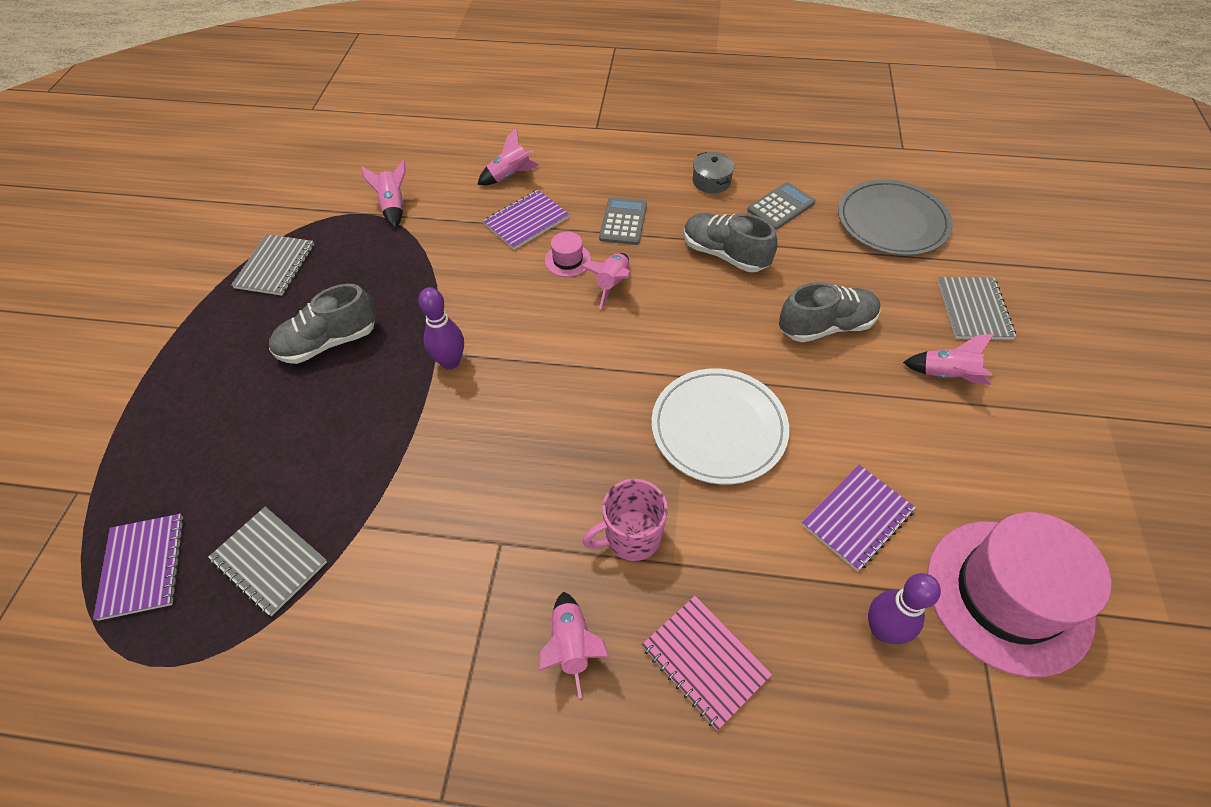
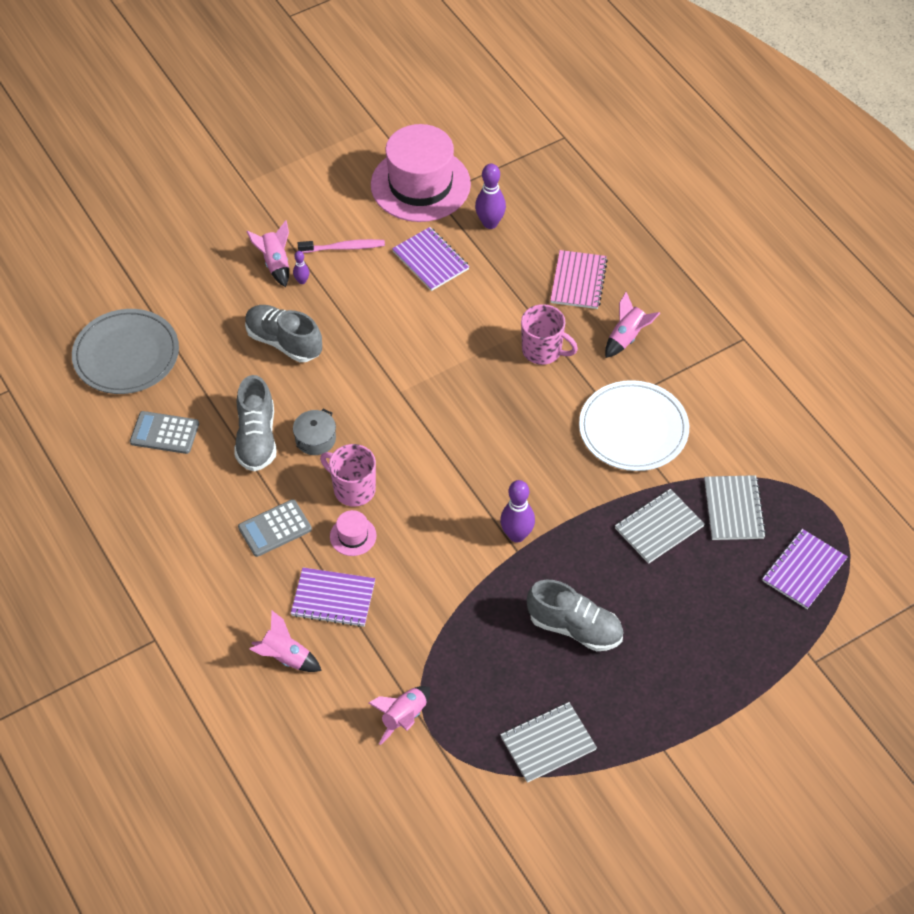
camera: 130 degrees left, 0 degrees up
(612, 284) = (353, 489): pink rocket -> pink mug
(711, 181) = (168, 499): grey pot -> grey pot (315, 439)
(718, 428) = (427, 353): white plate -> white plate (633, 429)
(857, 518) = (430, 260): purple notebook -> purple notebook turned 45 degrees clockwise
(904, 383) = (302, 281): none -> purple bowling pin
(934, 447) = (344, 248): none -> pink toothbrush
(973, 310) = (195, 272): grey notebook -> grey notebook (659, 527)

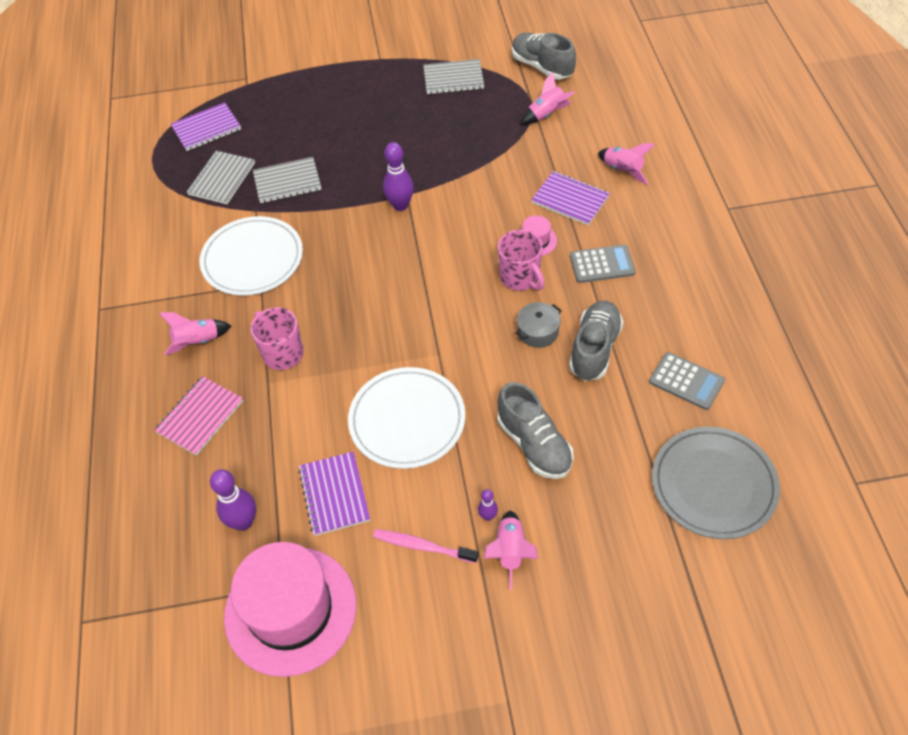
camera: 155 degrees left, 0 degrees up
(400, 329) = (407, 420): none -> white plate
(575, 628) = (394, 135): grey shoe -> grey shoe (542, 67)

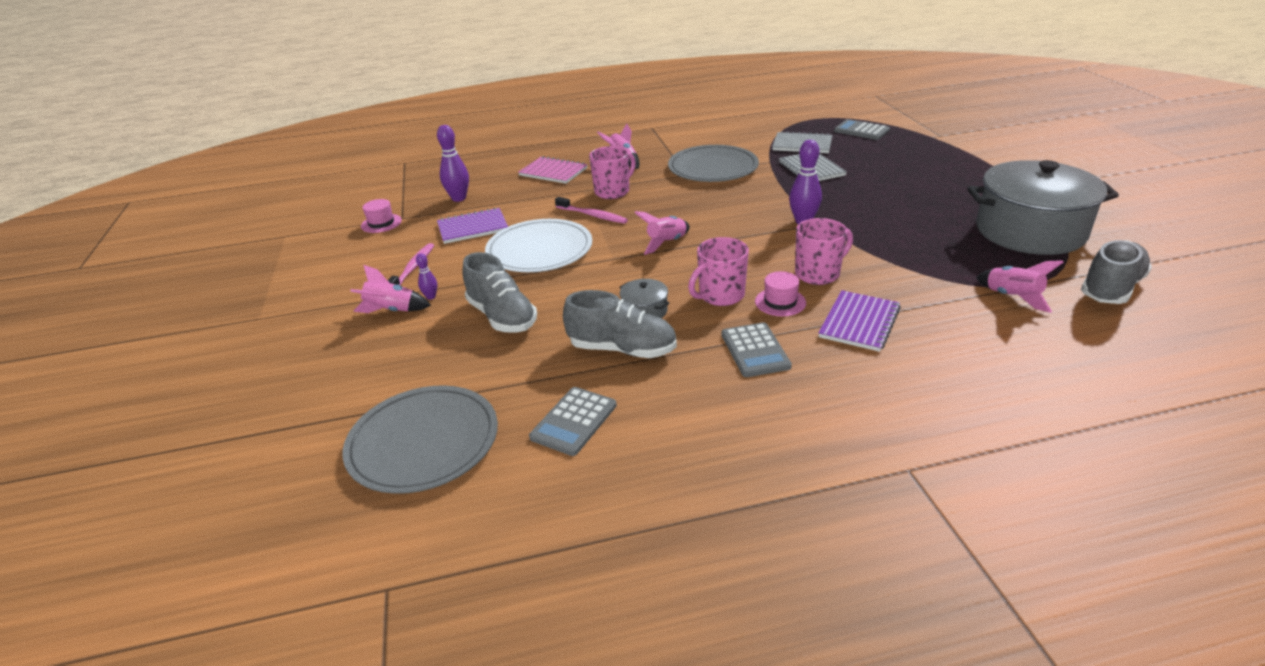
camera: 85 degrees right, 20 degrees down
(206, 128) = (861, 131): purple notebook -> grey calculator
(252, 259) = (713, 168): white plate -> grey plate
(290, 610) = (381, 223): pink hat -> pink hat, size x0.41
(338, 372) = (592, 215): none -> pink toothbrush
(453, 78) = (1030, 231): grey notebook -> grey pot
(496, 210) = (818, 274): none -> pink mug
(534, 444) = (502, 317): grey shoe -> grey shoe turned 90 degrees counterclockwise
(622, 170) = (938, 363): pink rocket -> pink rocket (666, 243)

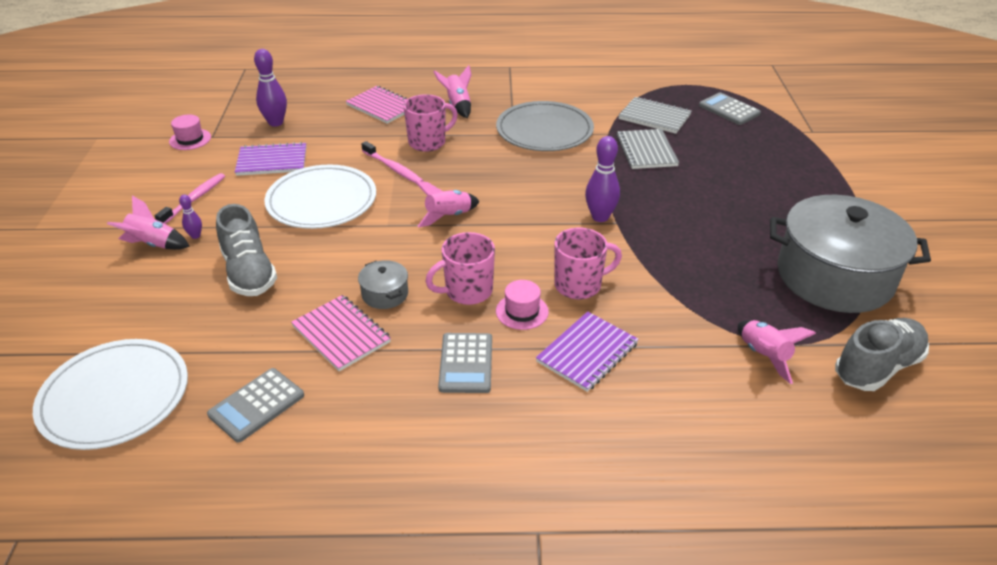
camera: 10 degrees right, 5 degrees up
(423, 442) = (115, 397): grey plate -> white plate
(622, 349) = (341, 334): grey shoe -> pink notebook

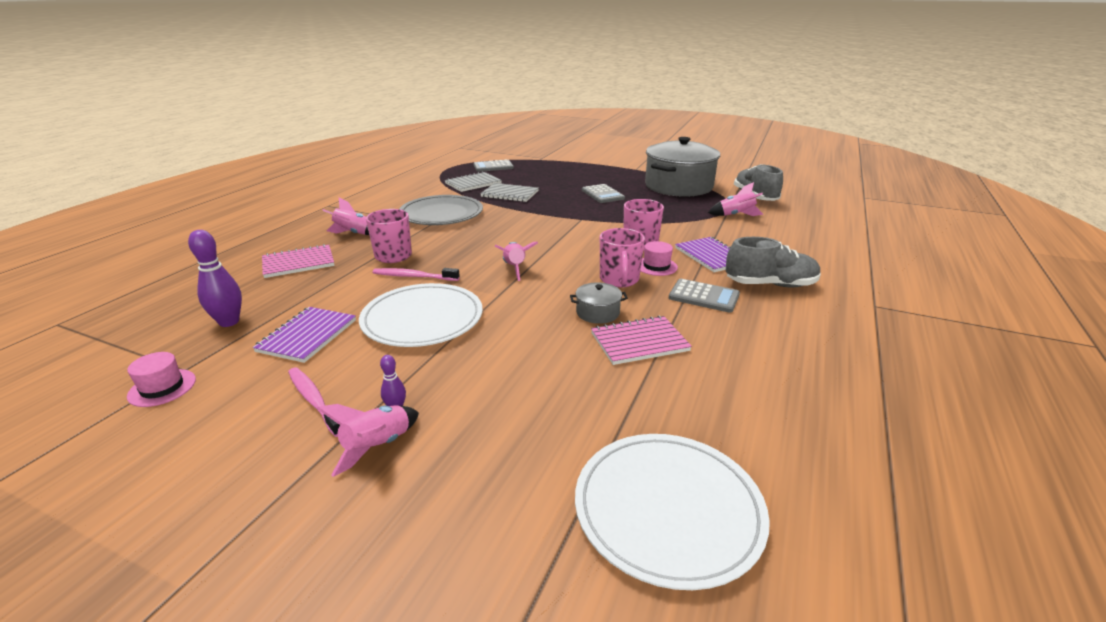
camera: 65 degrees left, 10 degrees down
(249, 272) = (504, 379): grey shoe -> grey shoe (770, 284)
(256, 405) = (718, 403): grey calculator -> grey calculator (602, 194)
(393, 168) = (413, 276): pink toothbrush -> pink toothbrush turned 150 degrees counterclockwise
(600, 217) = (570, 222): purple bowling pin -> none

